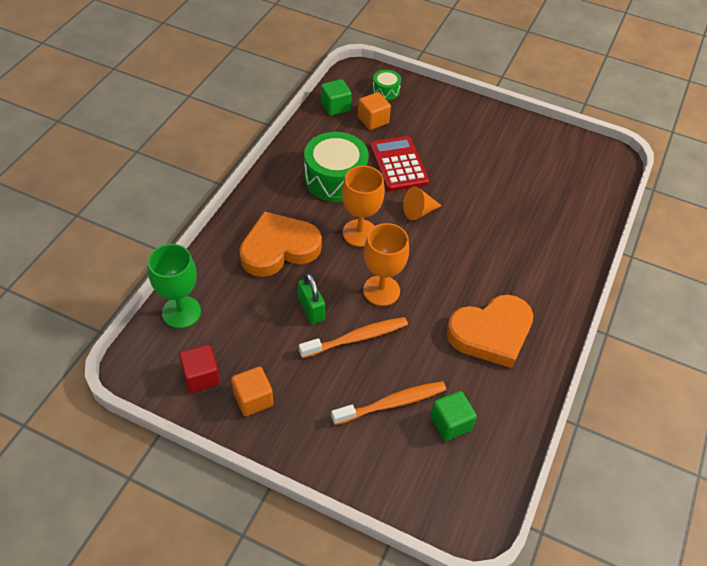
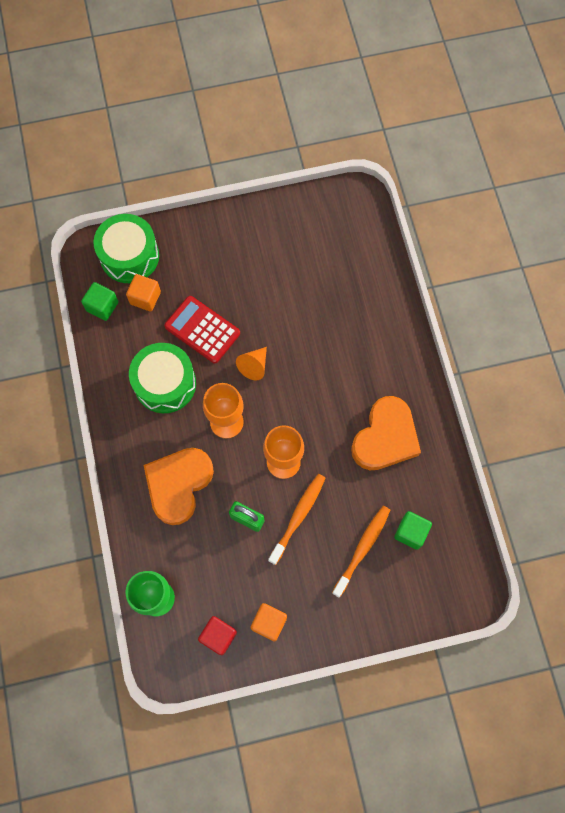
camera: 35 degrees left, 20 degrees up
(386, 91) = (129, 256): green drum -> green drum, size x2.02

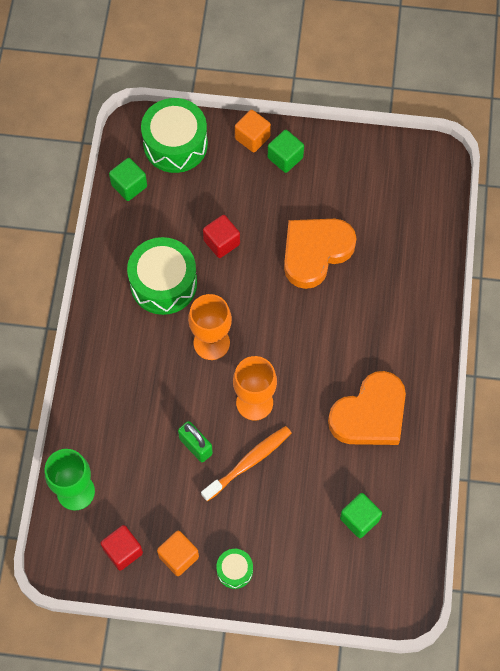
camera: 20 degrees right, 5 degrees down
(145, 298) = (175, 191): orange cube -> orange cube (252, 138)
(178, 485) = (139, 388): orange heart -> orange heart (315, 252)
(202, 330) = (221, 242): red calculator -> red cube
(229, 237) = (285, 158): none -> green cube
(254, 366) = (261, 296): orange cone -> none
(322, 617) = (234, 570): none -> green drum
(362, 549) = (302, 518): orange toothbrush -> none

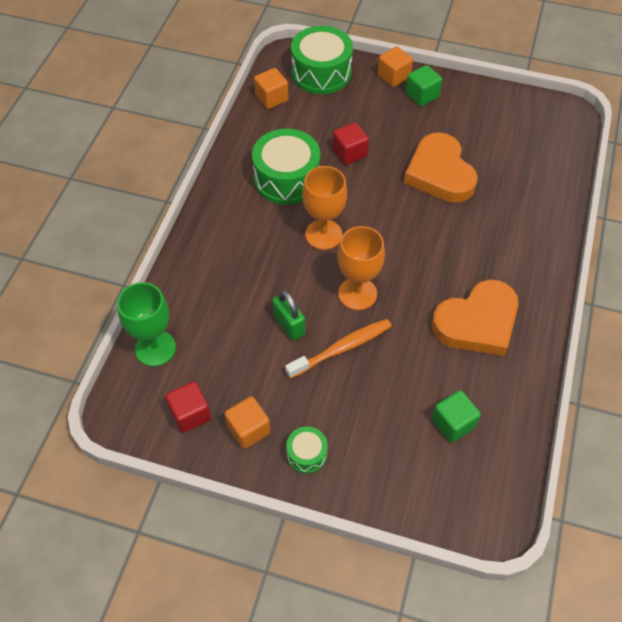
camera: 10 degrees right, 10 degrees down
(129, 186) = (271, 98): green cube -> orange cube
(315, 252) = (440, 173): orange heart -> orange heart turned 75 degrees counterclockwise

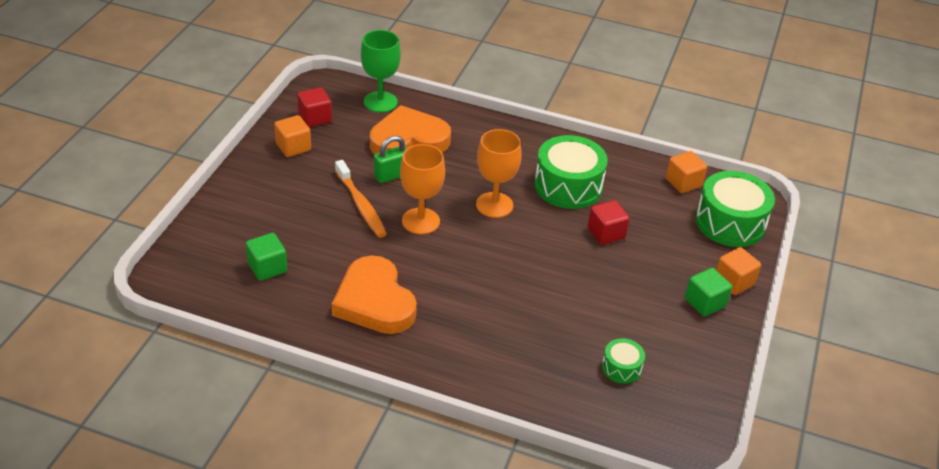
camera: 90 degrees right, 15 degrees down
(307, 454) = (262, 176): green drum -> green drum (621, 368)
(440, 173) = (579, 301): orange heart -> orange heart (408, 140)

